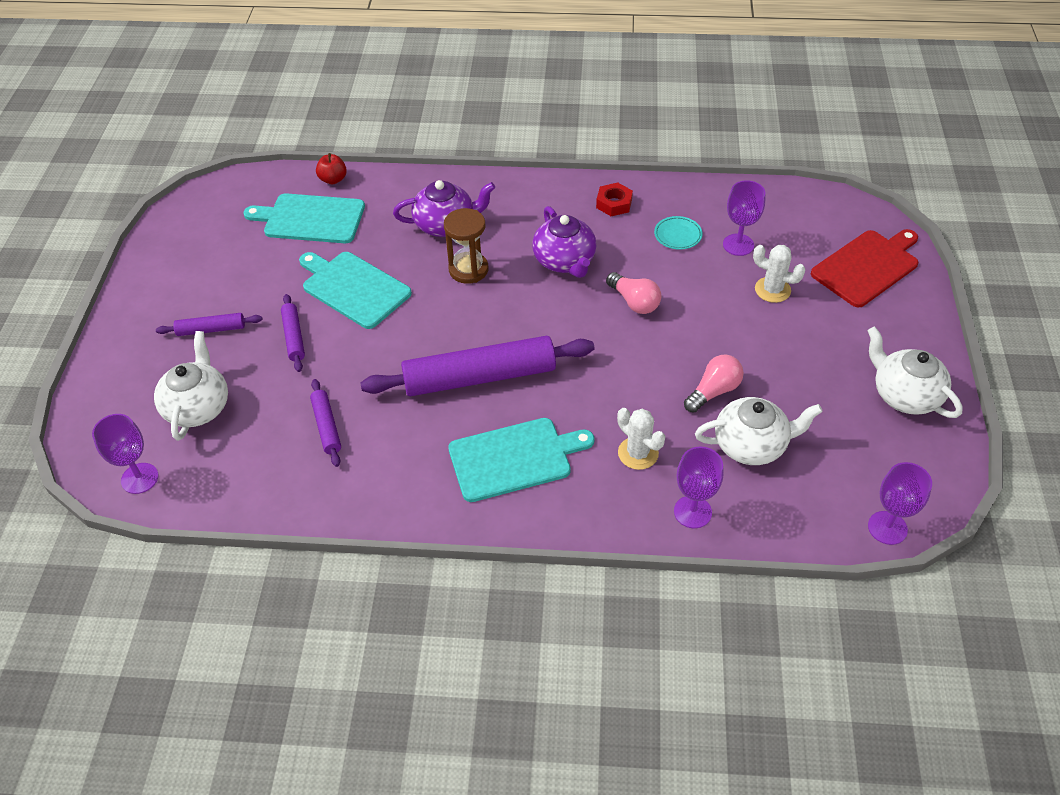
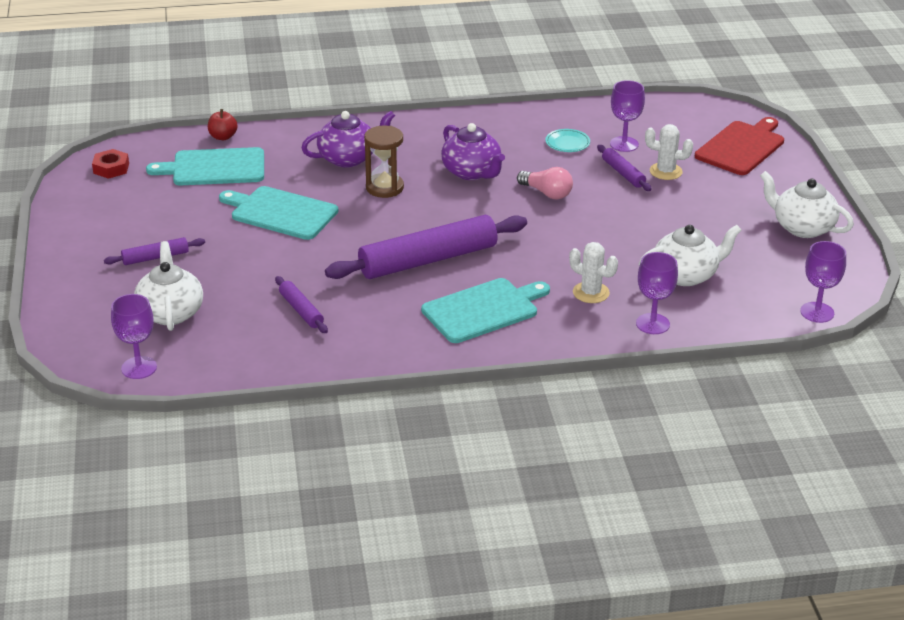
camera: 15 degrees left, 15 degrees down
(294, 337) = (239, 253): purple rolling pin -> purple rolling pin (623, 173)
(614, 203) = (500, 127): red nut -> red nut (111, 168)
(713, 391) = (640, 244): pink light bulb -> none

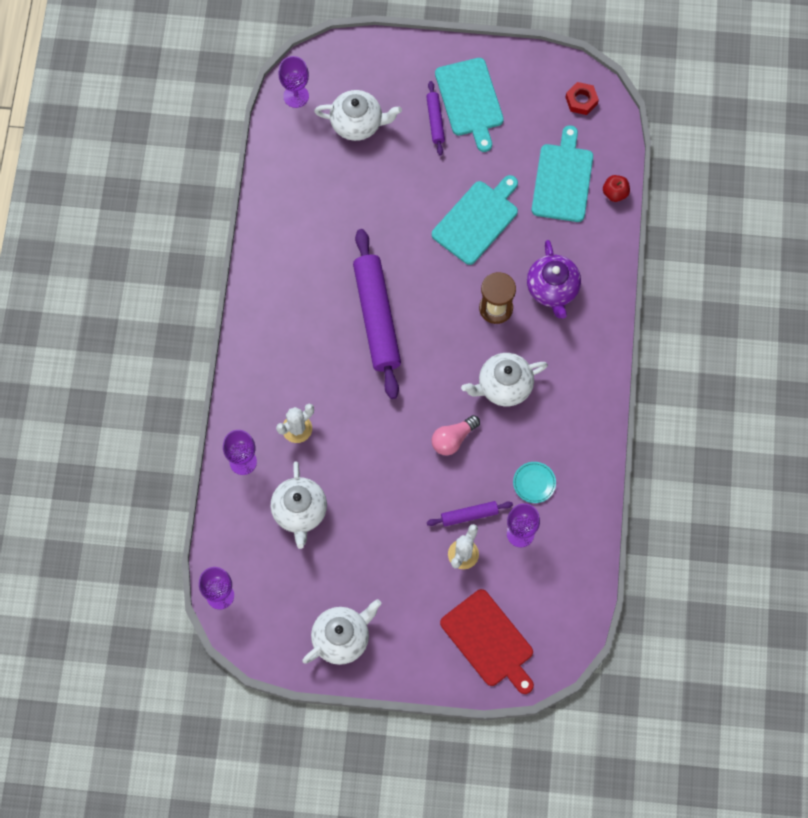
camera: 105 degrees right, 35 degrees up
(301, 310) = (334, 212): purple rolling pin -> none
(472, 172) = (503, 386): purple teapot -> white teapot
(483, 310) = (297, 342): turquoise cutting board -> turquoise cutting board (470, 100)

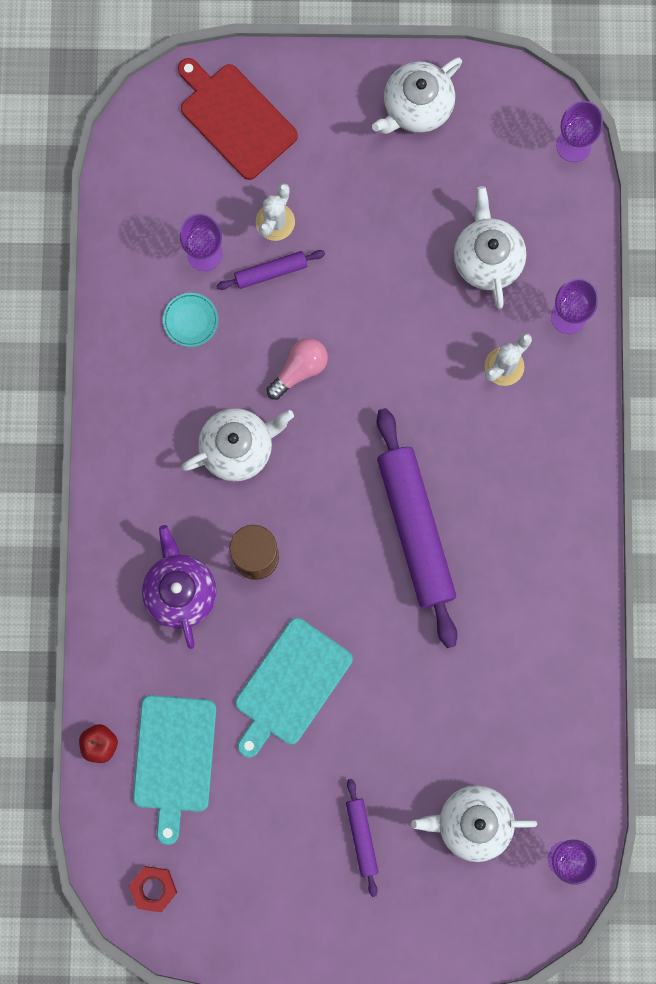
camera: 175 degrees right, 10 degrees up
(470, 100) = (314, 874): turquoise cutting board -> none

